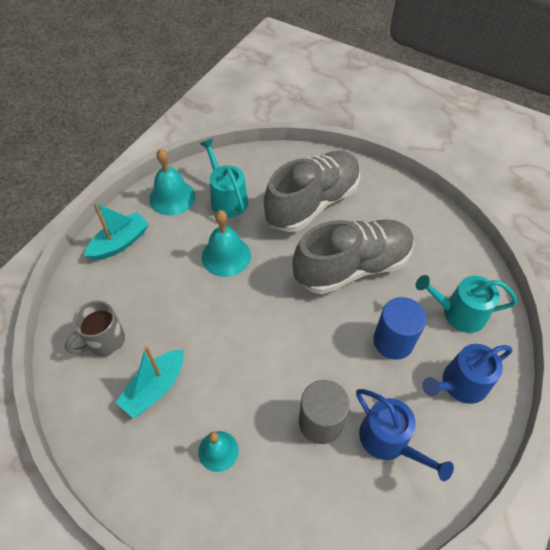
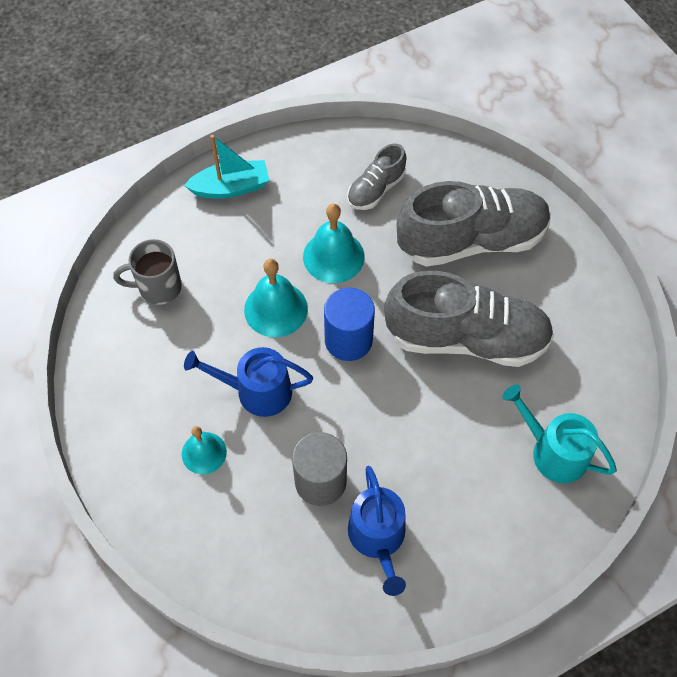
camera: 30 degrees right, 5 degrees up
(155, 388) = (180, 360): turquoise boat -> none
(172, 197) = (316, 160): turquoise bell -> turquoise bell (276, 309)
(227, 199) = (376, 189): turquoise watering can -> grey shoe
(393, 341) = (455, 442): blue cylinder -> blue cylinder (348, 340)
(460, 384) = (496, 526): blue watering can -> blue watering can (257, 391)

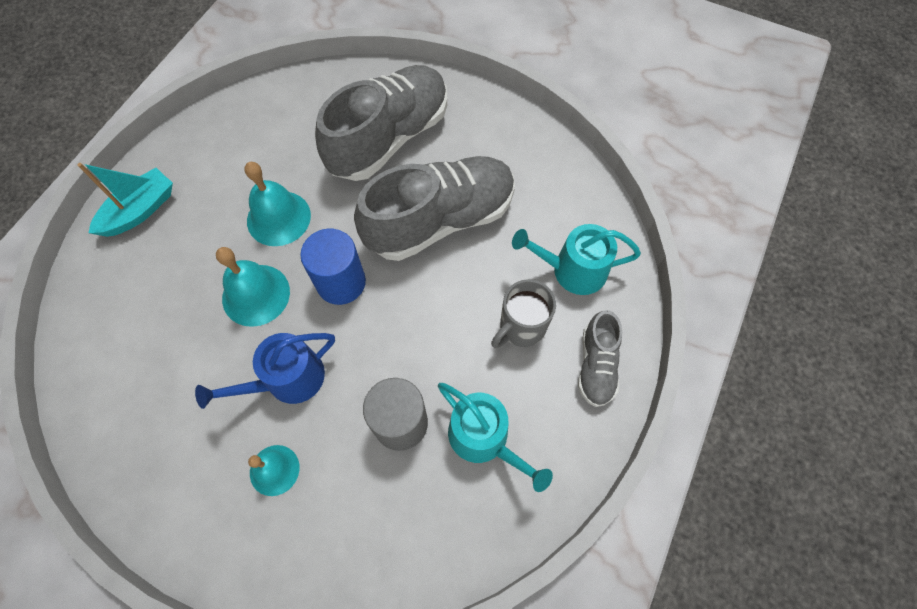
camera: 35 degrees left, 5 degrees up
(158, 288) = (126, 343): grey mug -> grey mug (521, 327)
(376, 189) = (278, 140): grey shoe -> grey shoe (596, 365)
(378, 538) = (484, 439): blue watering can -> turquoise watering can

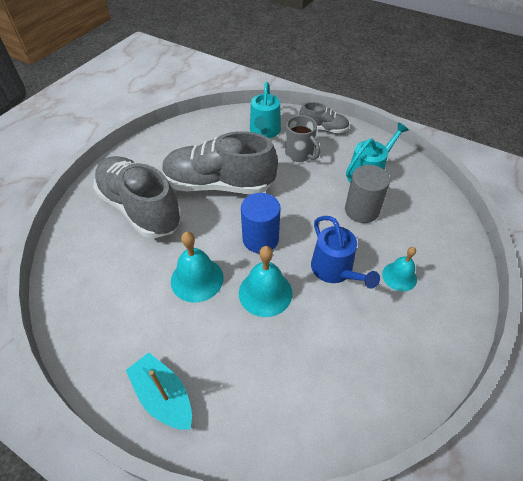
camera: 85 degrees left, 15 degrees down
(440, 220) = (219, 185): grey shoe -> grey shoe turned 60 degrees counterclockwise

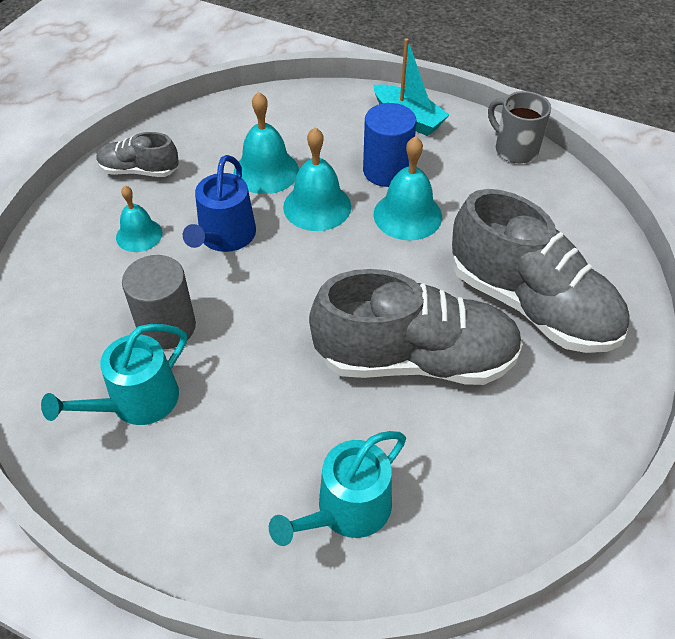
camera: 175 degrees right, 0 degrees up
(260, 239) = (330, 270): blue cylinder -> blue cylinder (387, 171)
(264, 131) = (347, 510): turquoise watering can -> turquoise watering can turned 135 degrees counterclockwise
(300, 154) = (266, 443): grey mug -> grey mug (514, 149)
(307, 334) = (266, 171): none -> turquoise bell
(323, 129) = (208, 529): grey shoe -> grey shoe (139, 171)
(335, 270) = (225, 237): blue watering can -> blue watering can turned 135 degrees counterclockwise

